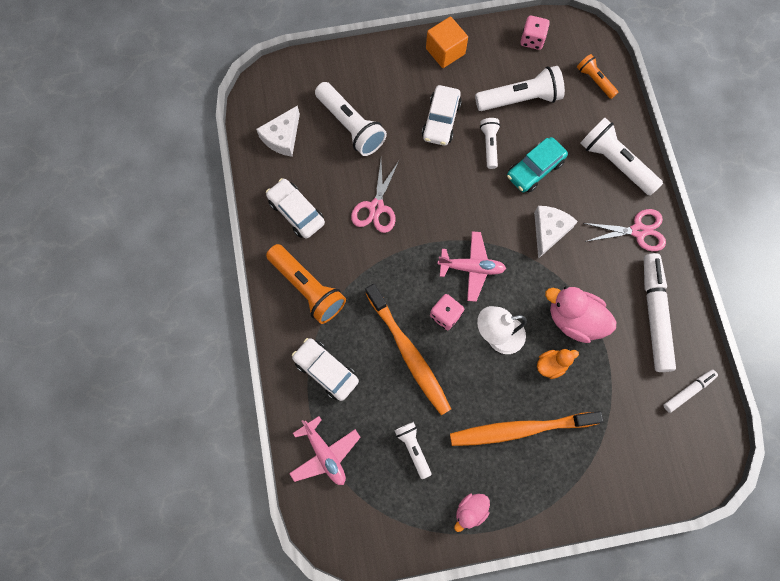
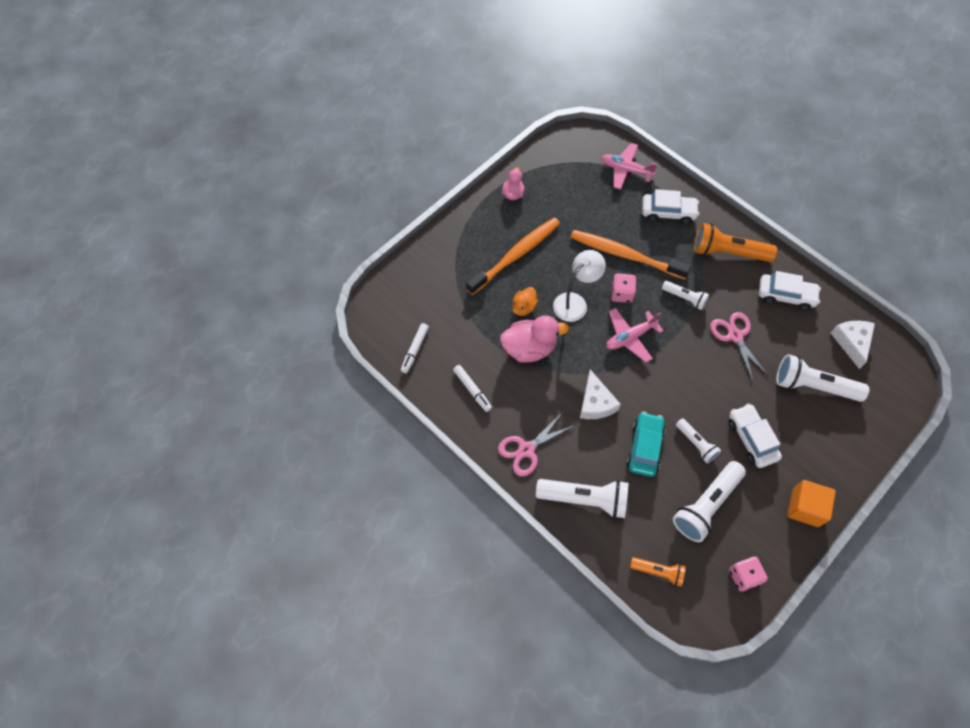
camera: 145 degrees right, 10 degrees down
(413, 448) = (575, 204): white flashlight -> white flashlight (684, 298)
(654, 314) = (472, 390): white marker -> white marker, size x0.52

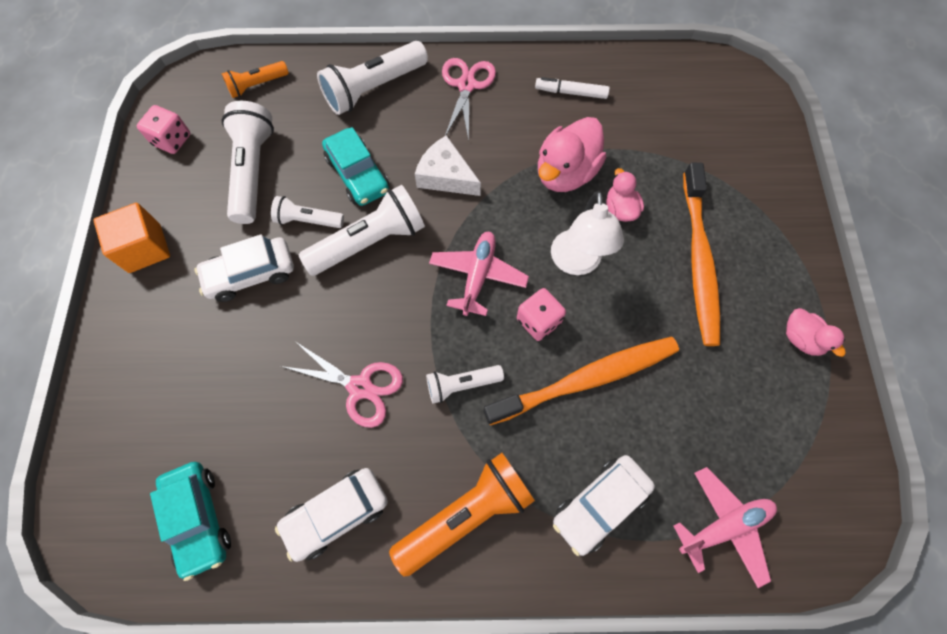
camera: 135 degrees right, 5 degrees up
(415, 350) = (663, 82): white marker -> none
(523, 307) = (620, 209): orange duck -> pink duck
(751, 439) = (251, 274): white car -> white car turned 135 degrees clockwise
(813, 386) = (216, 403): white flashlight -> white flashlight (369, 242)
(851, 342) = (199, 518): white cheese -> turquoise car

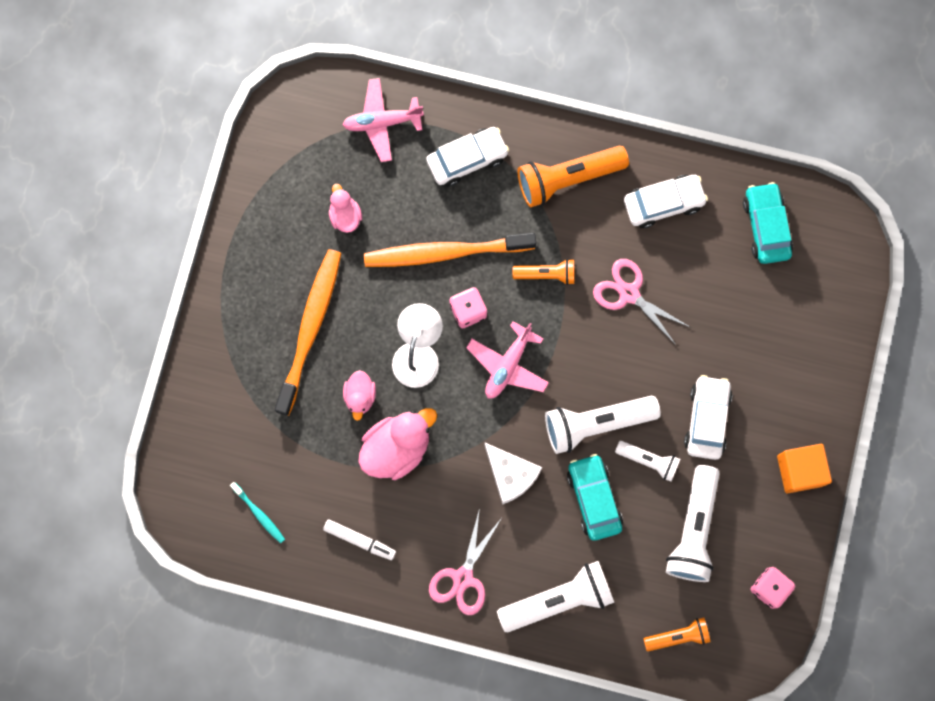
camera: 165 degrees left, 10 degrees up
(251, 274) = (707, 419): white car -> white car turned 75 degrees counterclockwise
(462, 384) = (546, 274): white flashlight -> orange flashlight
(670, 91) = (259, 514): none -> turquoise toothbrush
(801, 338) = (257, 239): pink duck -> pink duck (345, 216)

